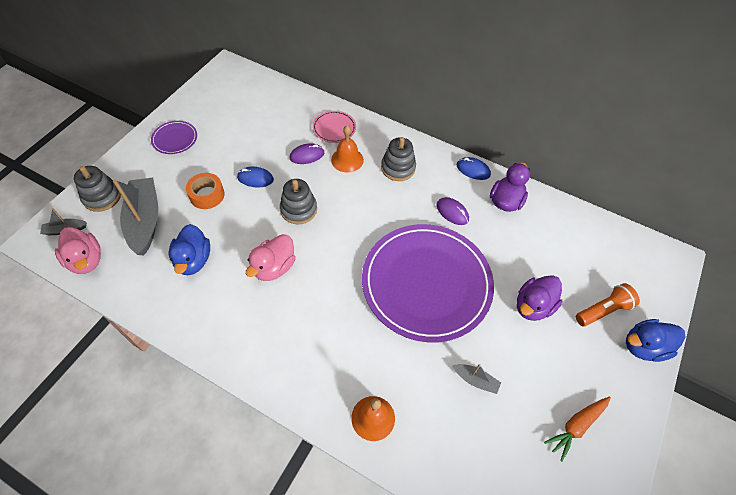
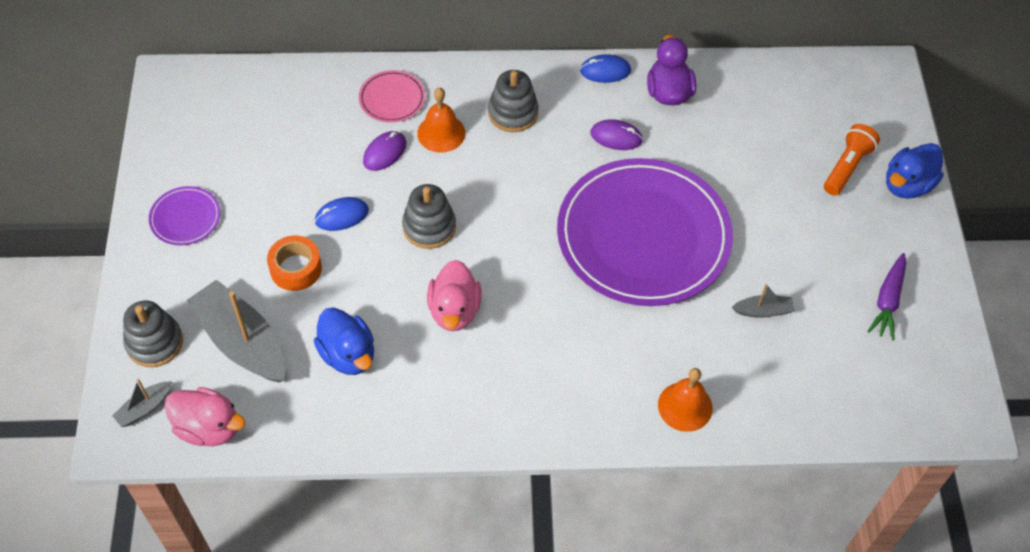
camera: 30 degrees left, 0 degrees up
(533, 306) = (773, 200): purple duck -> none
(576, 426) = (887, 301): orange carrot -> purple carrot

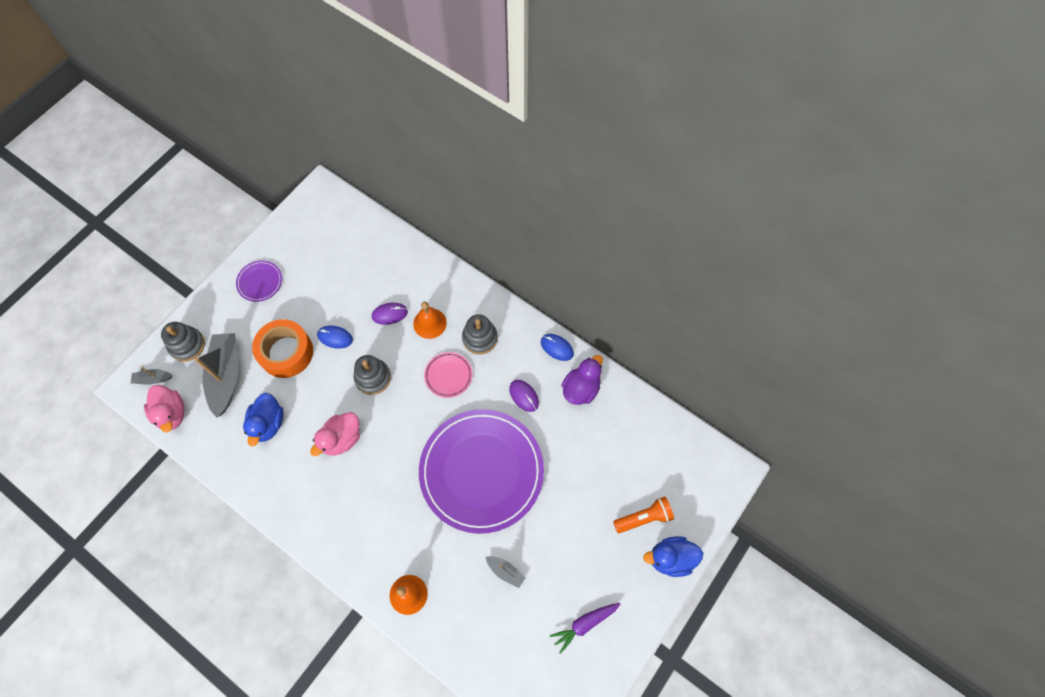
camera: 40 degrees right, 10 degrees up
(296, 268) = (286, 352): orange tape -> orange tape, size x1.59
(392, 98) = (422, 282): pink plate -> pink plate (448, 375)

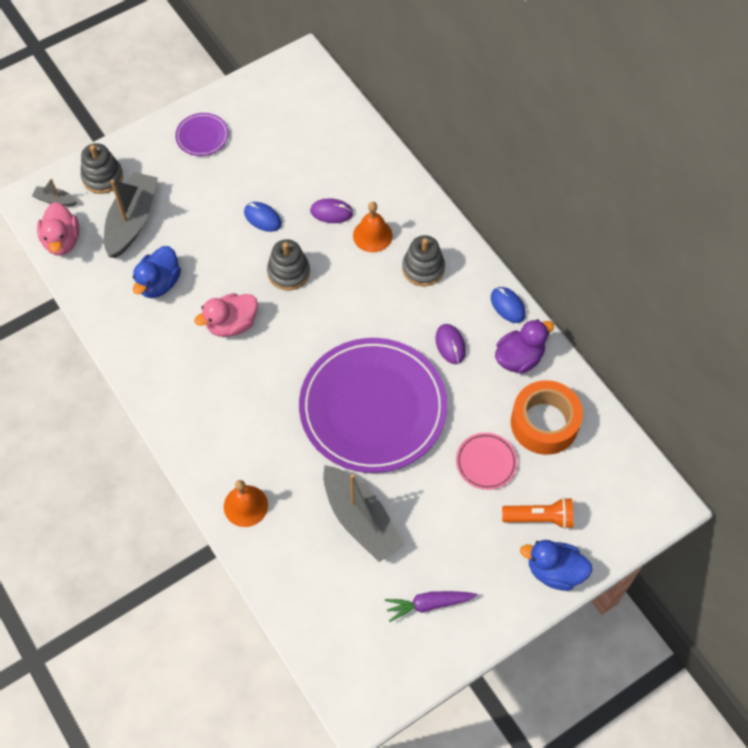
camera: 20 degrees right, 5 degrees down
(286, 352) = (204, 217): orange tape -> orange tape (544, 423)
(448, 375) = (373, 296): pink plate -> pink plate (486, 462)
(505, 571) = (360, 519): grey boat -> grey boat, size x2.16

